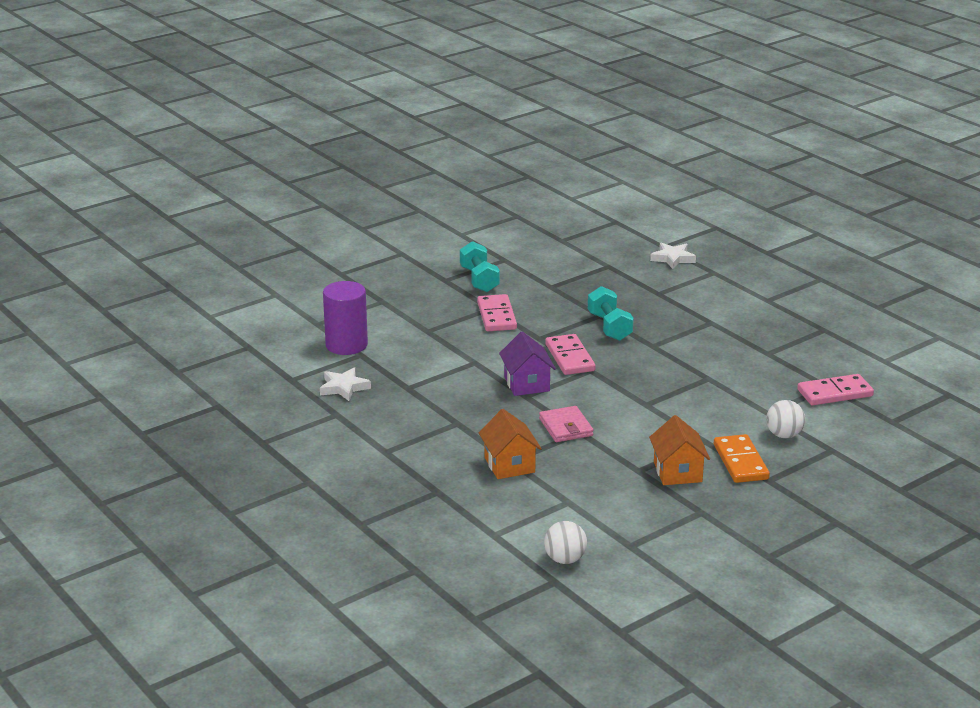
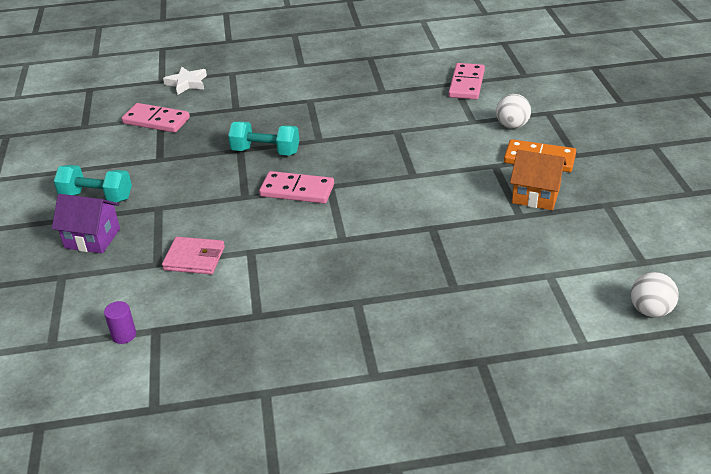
camera: 60 degrees left, 10 degrees up
(344, 387) = (213, 367): white star -> none
(346, 345) = (124, 335): purple cylinder -> purple cylinder, size x0.46
(497, 316) = (177, 208): pink domino -> pink domino (156, 120)
(509, 465) = (461, 291): orange house -> none
(526, 384) = (321, 231): purple house -> purple house (92, 238)
(566, 427) = (418, 233): pink wallet -> pink wallet (194, 258)

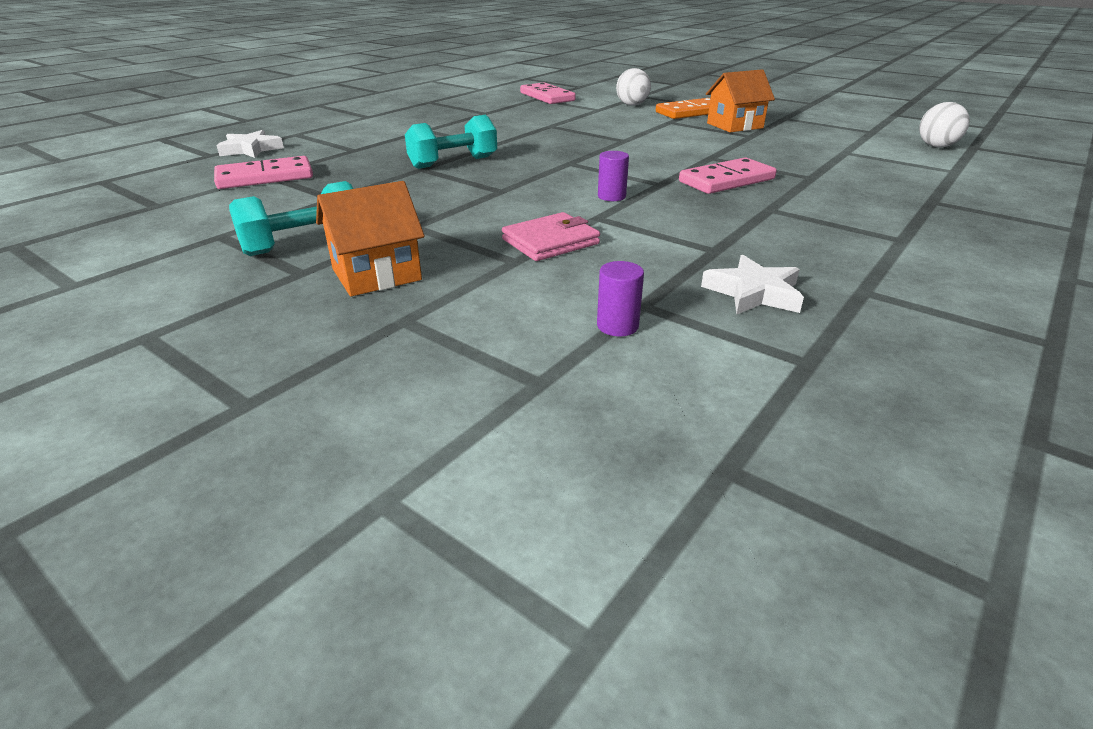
camera: 45 degrees left, 5 degrees down
(92, 238) = (376, 274): purple house -> orange house
(213, 356) = (753, 292): none -> white star
(291, 236) = (611, 196): none -> purple cylinder
(297, 190) = (546, 173): pink domino -> pink domino (726, 180)

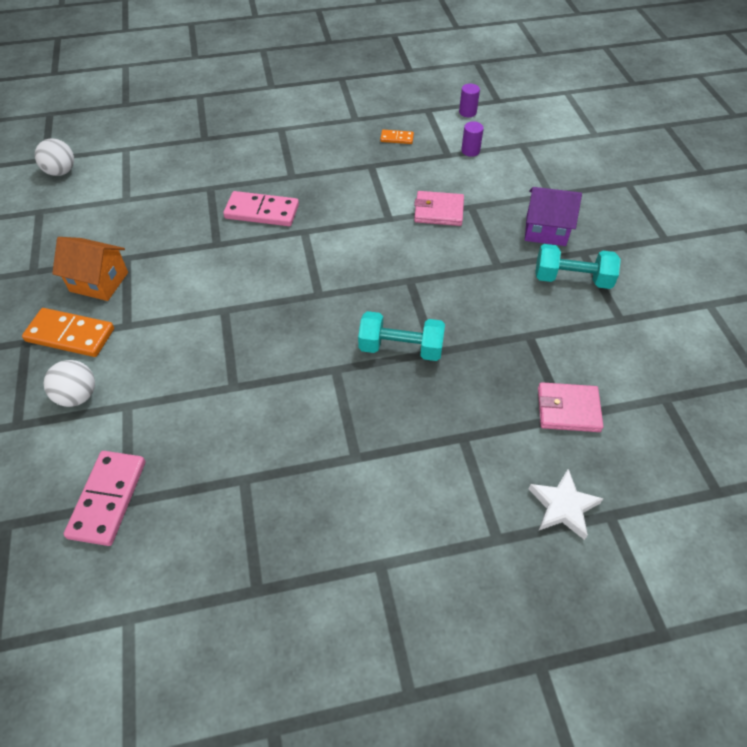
camera: 140 degrees left, 20 degrees up
(265, 177) = (568, 409): pink domino -> pink wallet
(376, 274) = (546, 230): orange house -> purple house
(611, 196) = (353, 233): purple cylinder -> purple cylinder (467, 112)
(753, 292) = (397, 138): white star -> orange domino

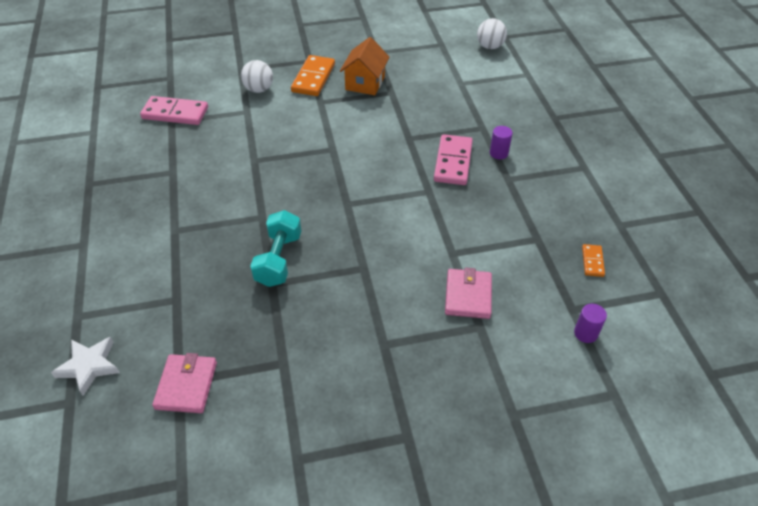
camera: 90 degrees right, 5 degrees down
(467, 112) = (670, 336): purple cylinder -> purple cylinder (498, 153)
(546, 230) = (444, 400): purple house -> none
(572, 279) = (362, 417): turquoise dumbbell -> none

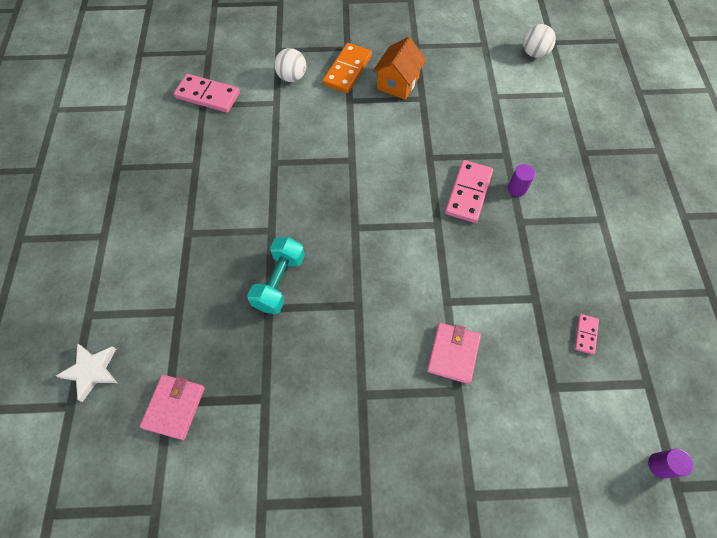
camera: 10 degrees right, 15 degrees up
(585, 333) = (560, 417): purple cylinder -> purple cylinder (660, 465)
(592, 261) = (585, 334): orange domino -> pink domino

